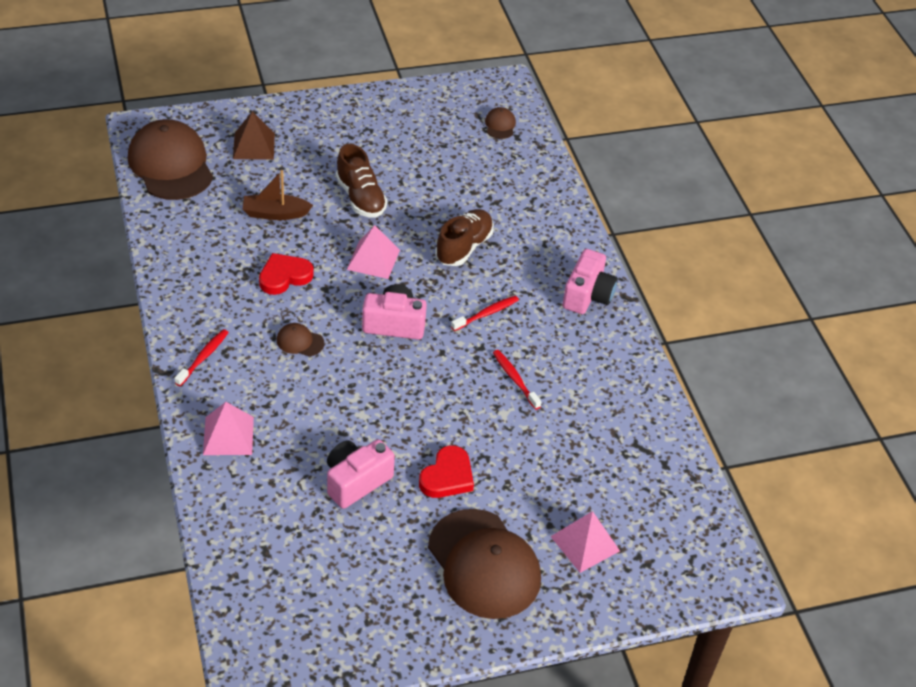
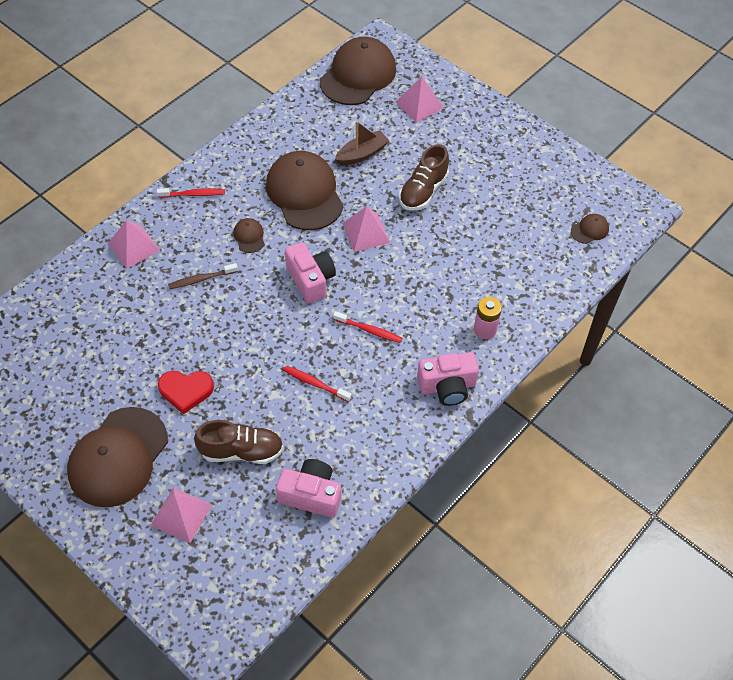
camera: 60 degrees right, 10 degrees up
(253, 146) = (419, 105): brown pyramid -> pink pyramid
(275, 213) = (362, 154): brown boat -> brown boat turned 90 degrees clockwise
(284, 276) = (304, 193): red heart -> brown cap
(321, 402) = (201, 279): none -> brown toothbrush
(356, 481) = (143, 339): pink camera -> pink camera (311, 495)
(464, 247) = (428, 279): brown shoe -> brown shoe (241, 451)
(515, 379) = (315, 384): red toothbrush -> red toothbrush turned 90 degrees counterclockwise
(548, 241) = (485, 330): none -> pink battery

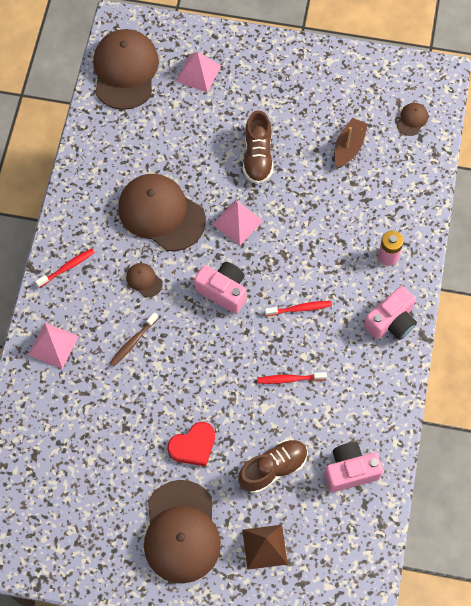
camera: 30 degrees left, 10 degrees up
(181, 514) = (264, 547): pink pyramid -> brown pyramid
(362, 154) = (183, 149): brown boat -> brown boat (348, 147)

